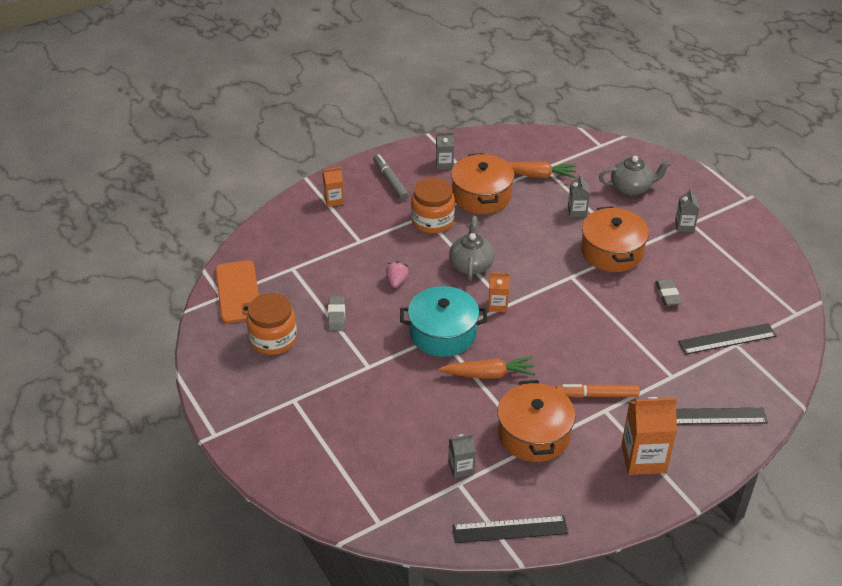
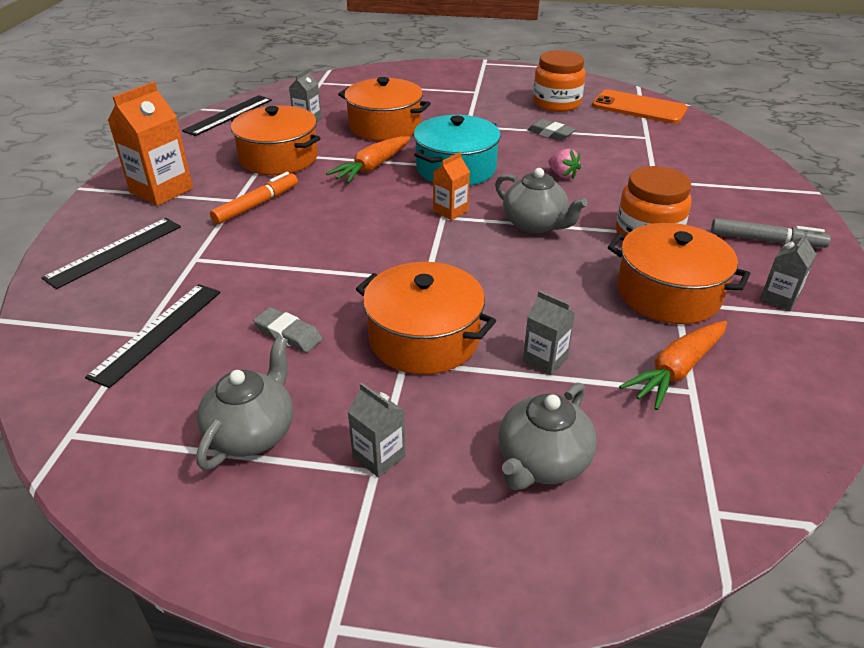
camera: 130 degrees right, 5 degrees down
(334, 200) = (752, 192): orange carton -> none
(420, 412) = (385, 126): none -> orange pot
(723, 264) = (252, 433): none -> grey teapot

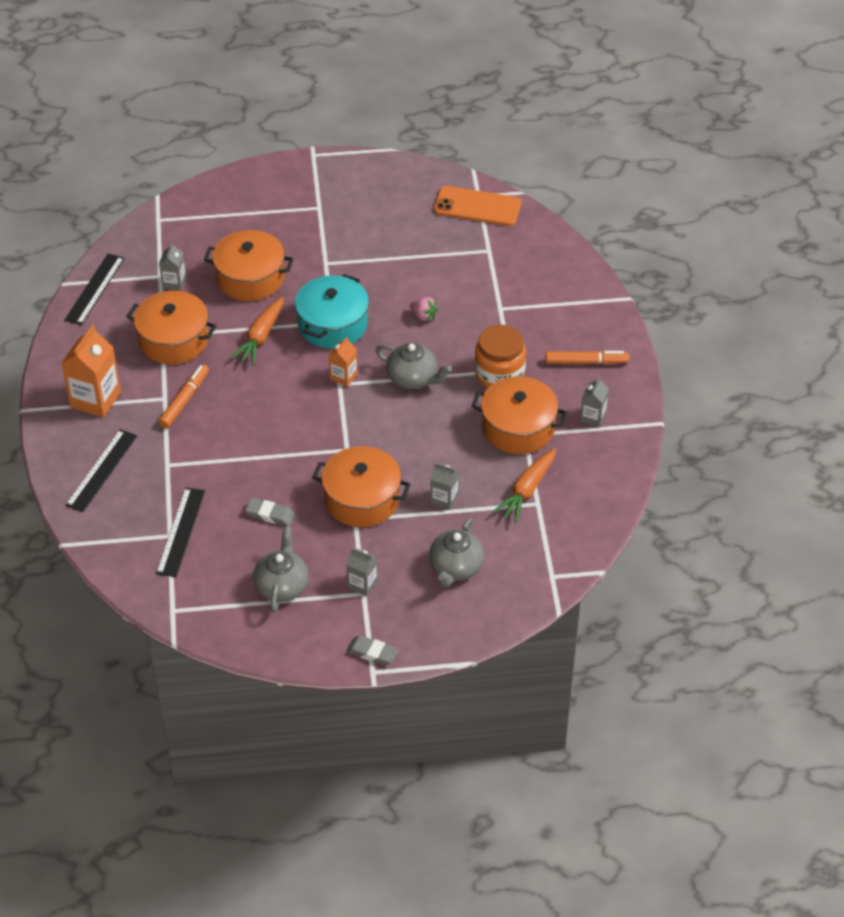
camera: 15 degrees left, 10 degrees up
(550, 133) = (403, 261): grey eraser -> grey eraser (372, 653)
(556, 103) = (400, 213): orange jar -> none
(766, 241) = (586, 362): grey marker -> orange marker

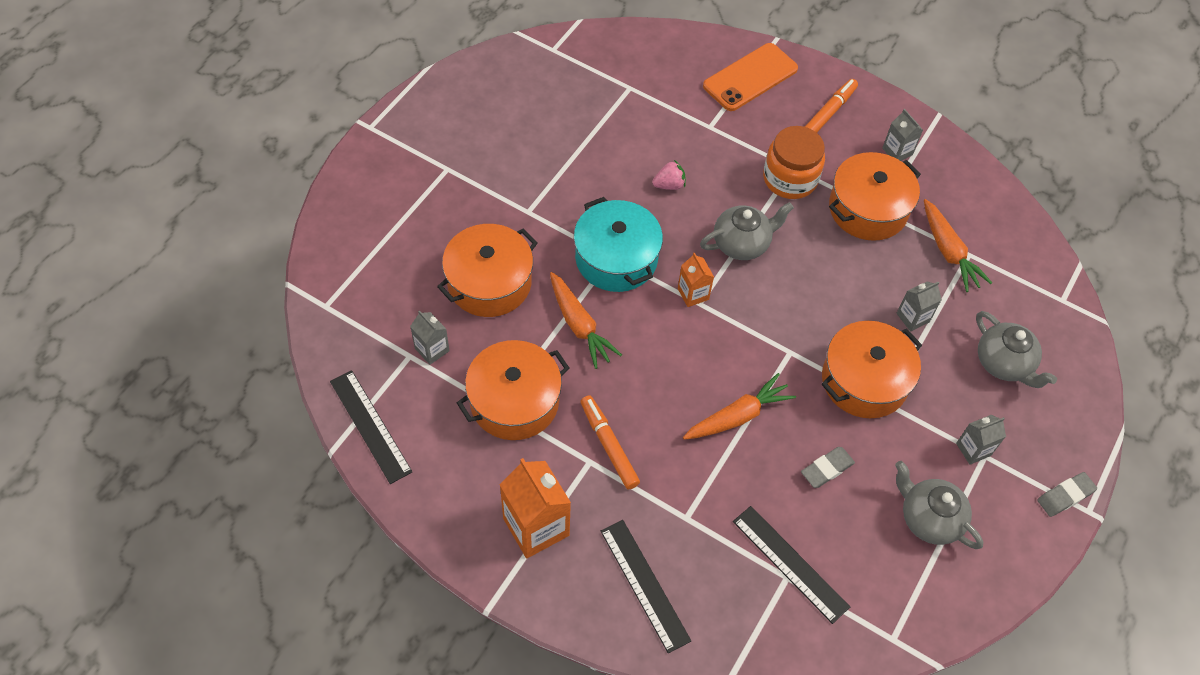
camera: 55 degrees left, 10 degrees up
(268, 449) = (738, 416): none -> orange carrot
(477, 207) = (567, 59): orange phone -> orange phone (750, 77)

